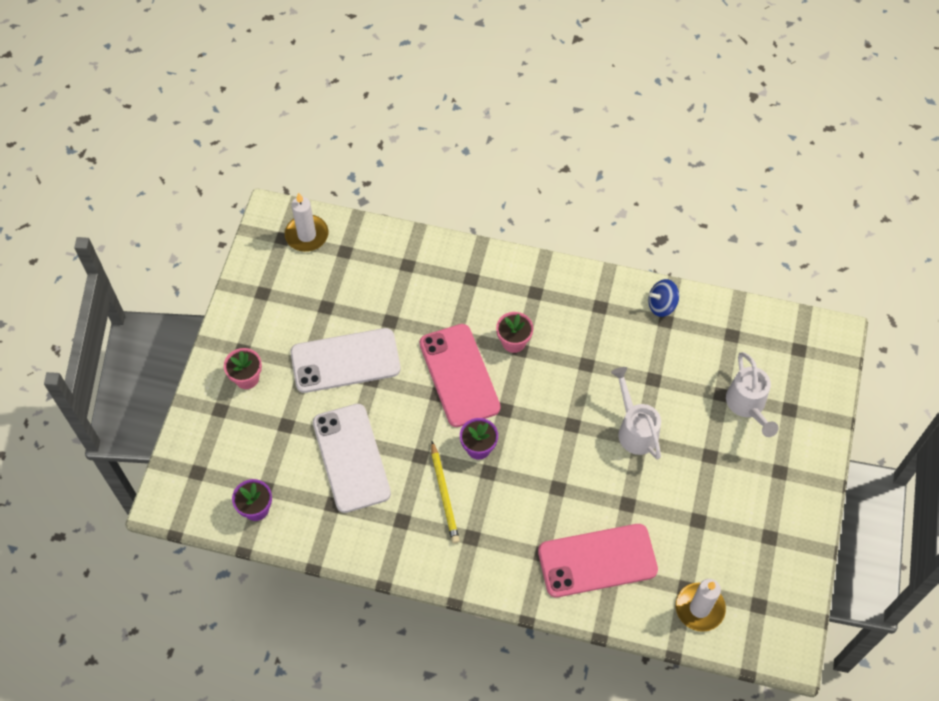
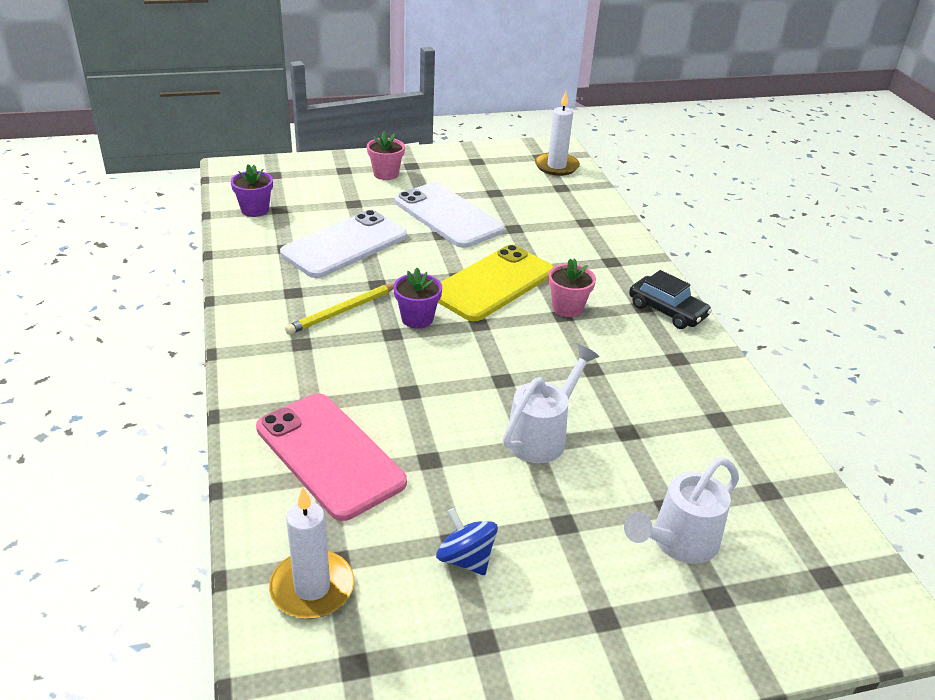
camera: 60 degrees right, 25 degrees down
(459, 375) = (493, 283): pink phone -> yellow phone
(548, 280) = (667, 311): none -> black car
(661, 305) = (736, 409): blue spinning top -> blue spinning top (465, 559)

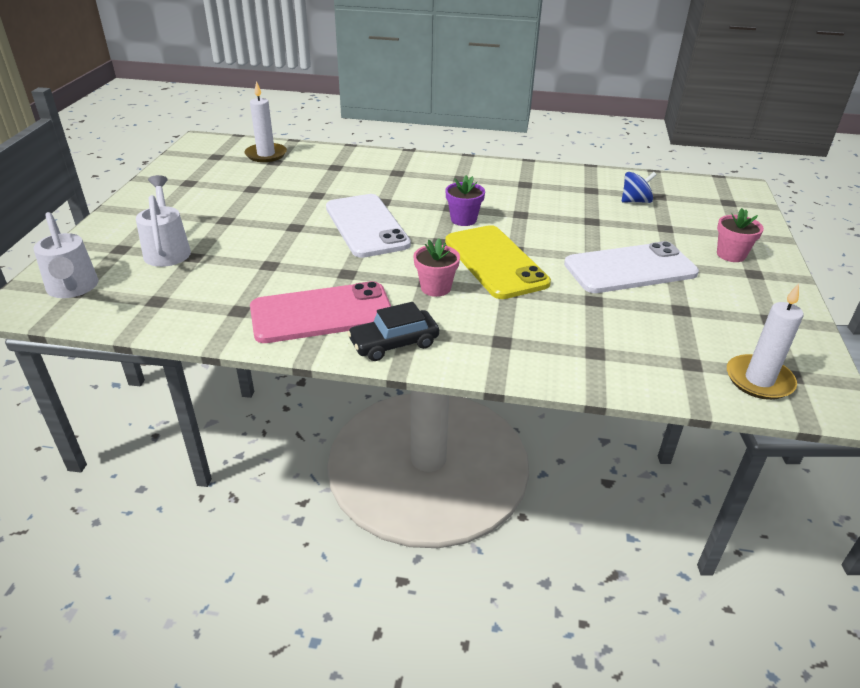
camera: 115 degrees right, 0 degrees up
(255, 210) = (658, 187): purple flower pot -> none
(329, 455) = (348, 170): pink phone -> pink phone (322, 313)
(343, 311) = (490, 196): yellow pencil -> none
(345, 245) = (588, 212): white phone -> white phone (366, 226)
(465, 559) = (238, 189): blue spinning top -> blue spinning top (635, 201)
(542, 436) = (299, 233): white watering can -> white watering can (73, 288)

